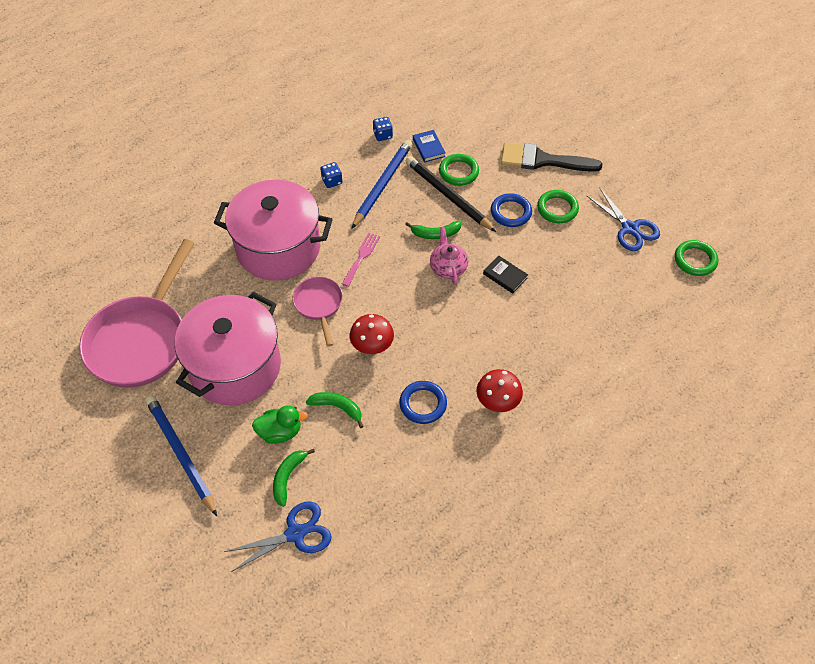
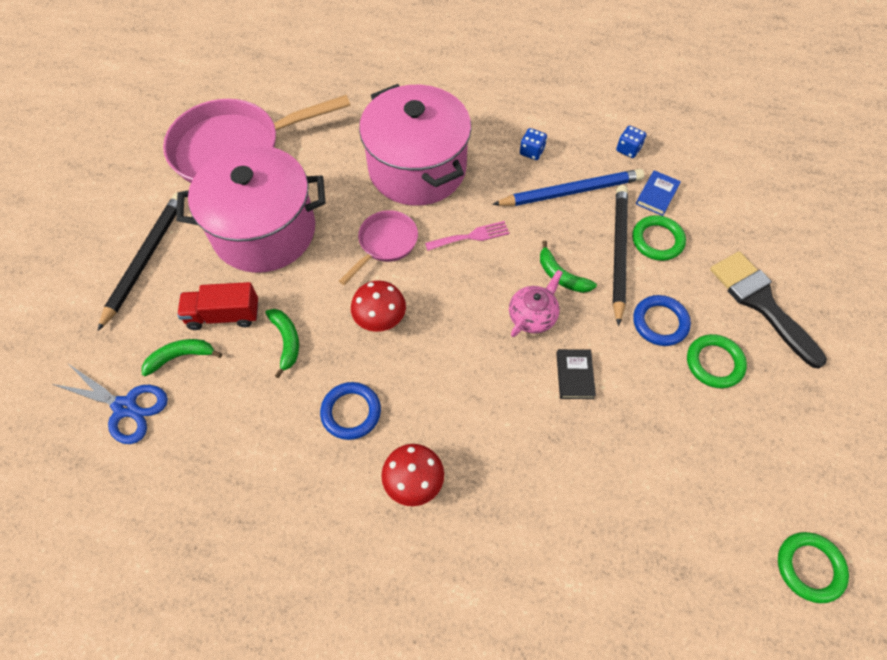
camera: 50 degrees right, 5 degrees up
(181, 454) = (145, 259): blue pencil -> black pencil
(280, 432) = (224, 315): green duck -> red truck
(630, 228) = (772, 458): blue scissors -> none

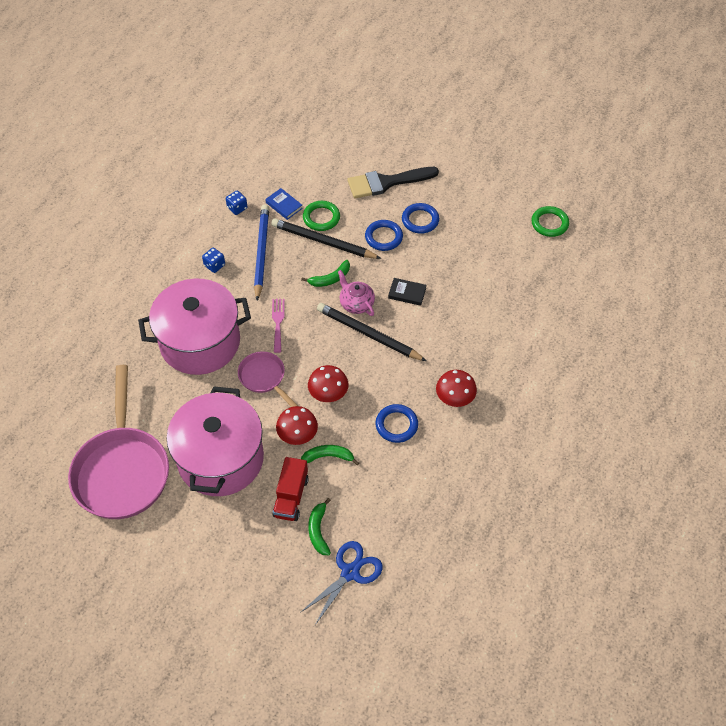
camera: 75 degrees left, 5 degrees down
(145, 259) = (216, 551): black pencil -> black pencil (369, 334)
(312, 300) = (297, 435): none -> red mushroom
(714, 363) = (420, 220): green ring -> blue ring

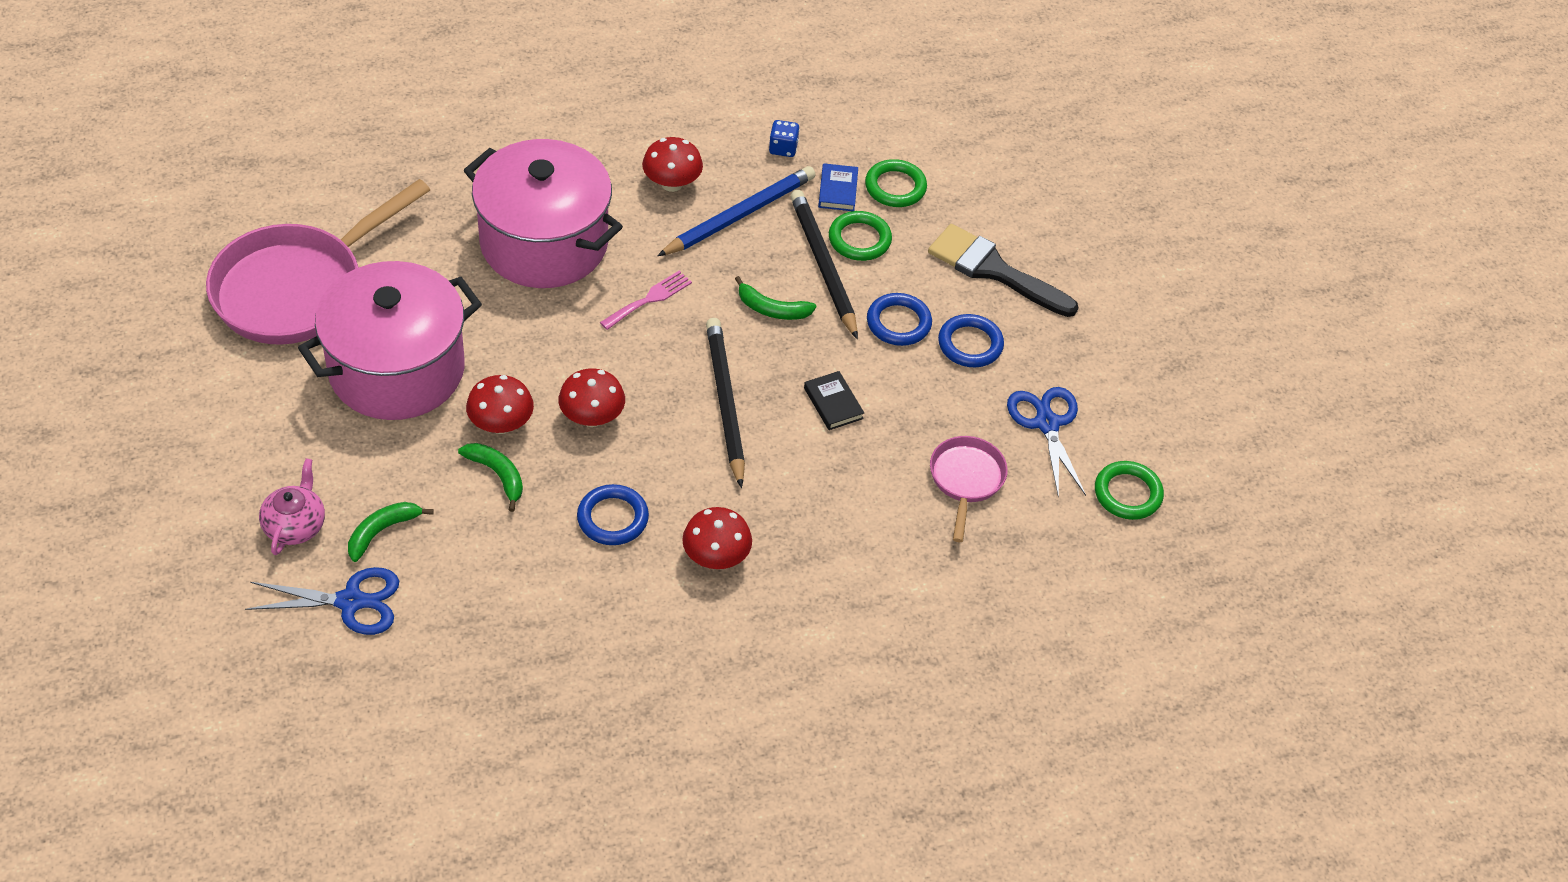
camera: 45 degrees right, 5 degrees down
(214, 265) = (672, 183): blue dice -> red mushroom
(264, 378) = (553, 338): pink pan -> pink pan (966, 480)
(291, 497) = (405, 473): red truck -> none
(303, 183) = (895, 187): none -> green ring
(356, 303) = (760, 360): pink teapot -> pink teapot (295, 525)
(488, 224) = (1046, 424): none -> blue scissors

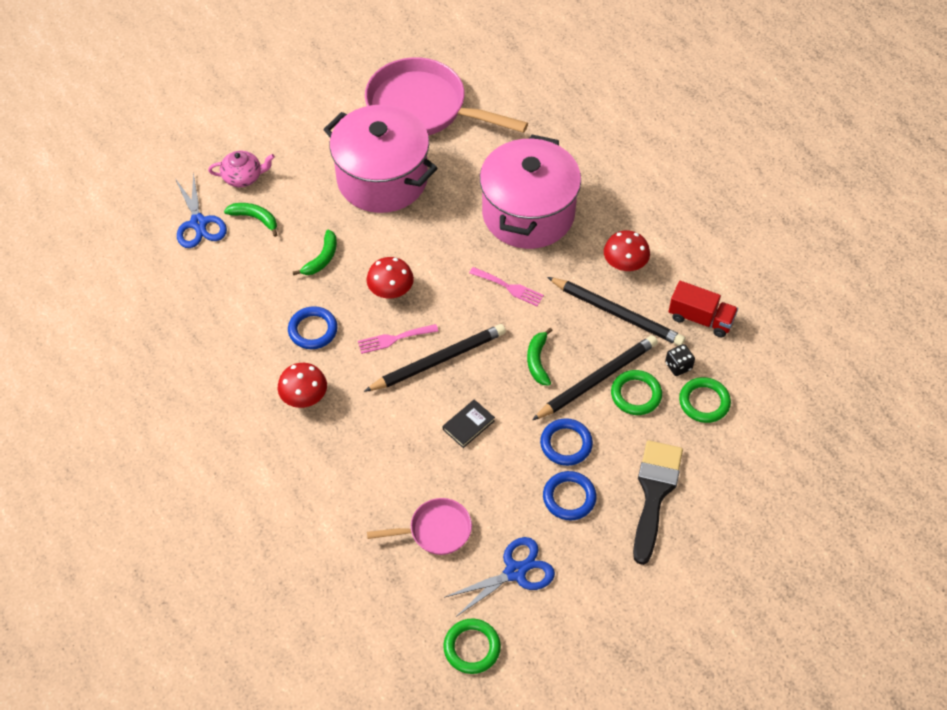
camera: 75 degrees right, 5 degrees up
(501, 424) = (363, 246): red mushroom -> none
(670, 437) = (394, 339): none -> pink fork
(739, 215) = (617, 313): blue pencil -> black pencil
(783, 148) = (700, 319): blue dice -> red truck
(838, 190) = (678, 366): blue book -> black dice

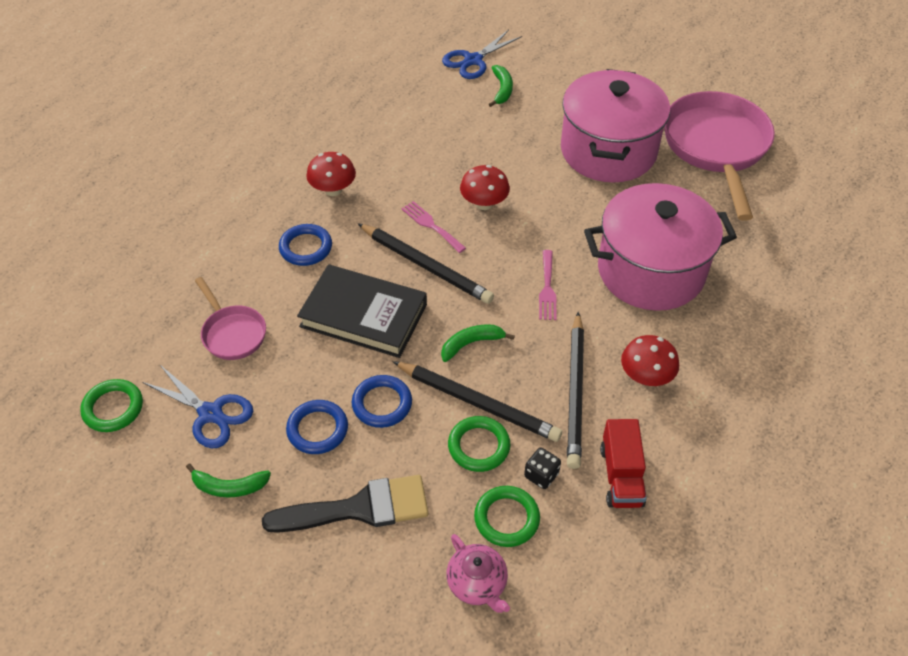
camera: 65 degrees right, 5 degrees down
(243, 177) = (540, 66): pink teapot -> pink teapot (477, 583)
(313, 330) = (407, 168): blue ring -> blue ring (306, 248)
(322, 258) = (489, 145): green banana -> green banana (229, 486)
(468, 425) = (363, 315): black book -> black book, size x2.24

